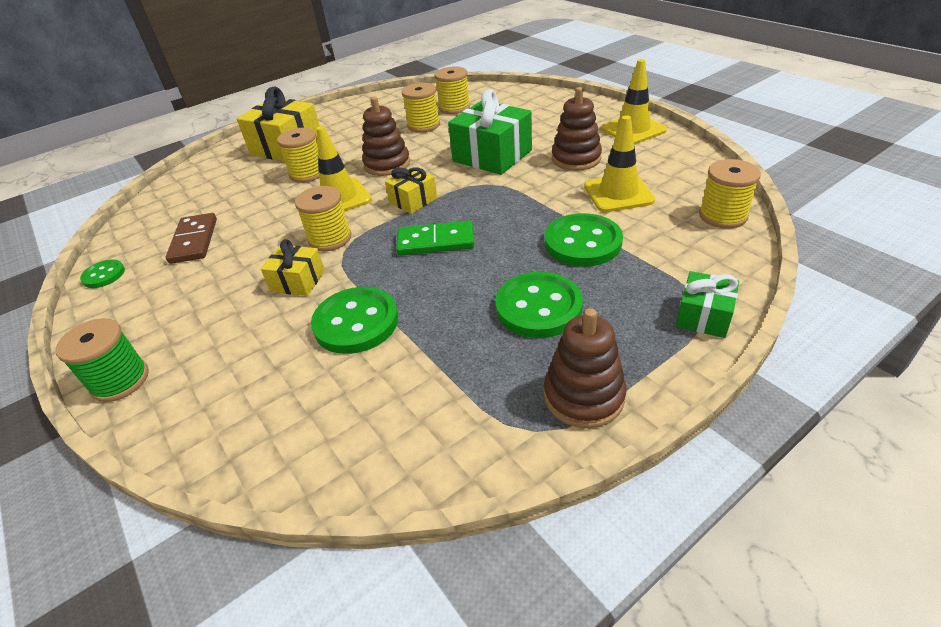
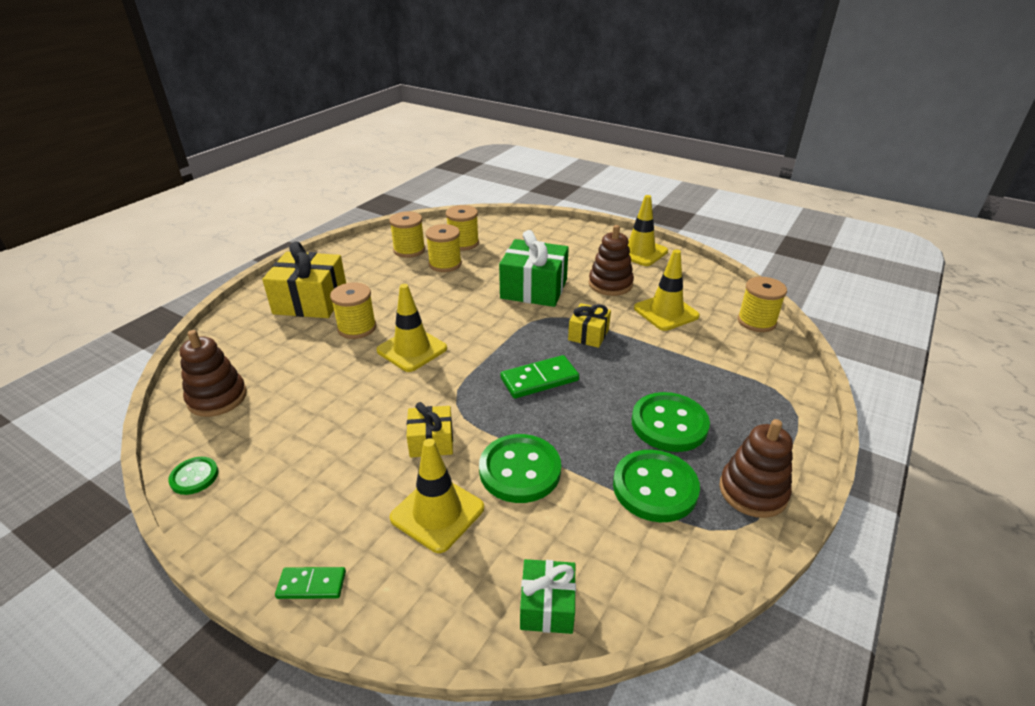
camera: 25 degrees left, 5 degrees down
(120, 381) = (311, 585): green spool -> green domino
(194, 241) = (279, 419): brown domino -> none
(258, 345) = (437, 513): none -> yellow traffic cone
(330, 239) = (433, 393): yellow spool -> yellow spool (409, 250)
(387, 164) = (436, 309): brown stacking toy -> brown stacking toy (217, 398)
(413, 200) = (489, 342): yellow gift -> yellow gift (588, 334)
(582, 242) = (666, 361): green button -> green button (655, 487)
(703, 316) = (795, 407): green gift -> green gift (547, 606)

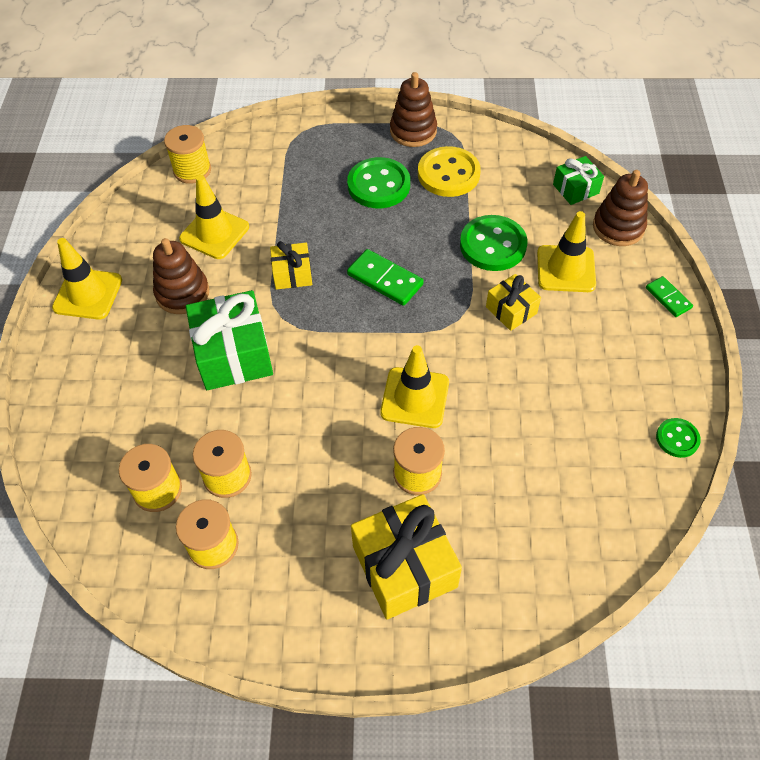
camera: 120 degrees left, 20 degrees up
(217, 398) = (603, 509): brown stacking toy -> brown stacking toy (618, 227)
(655, 487) = (448, 174): green button -> yellow button

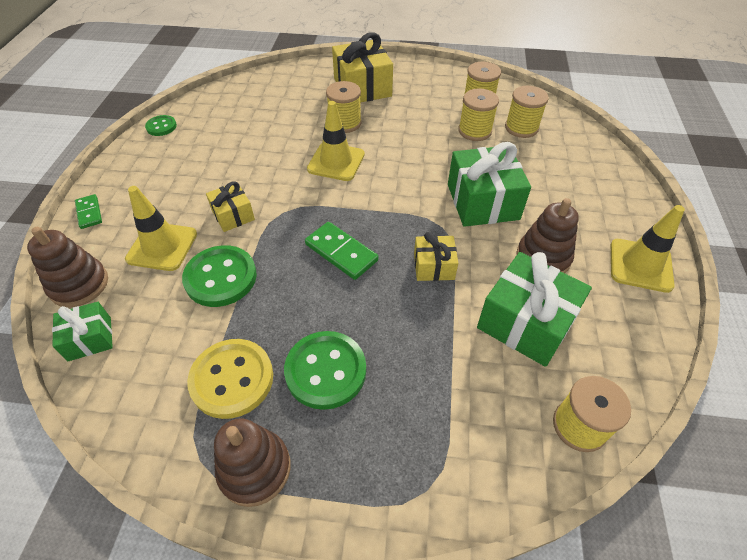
camera: 175 degrees left, 5 degrees down
(214, 233) = (525, 322): yellow traffic cone -> green gift

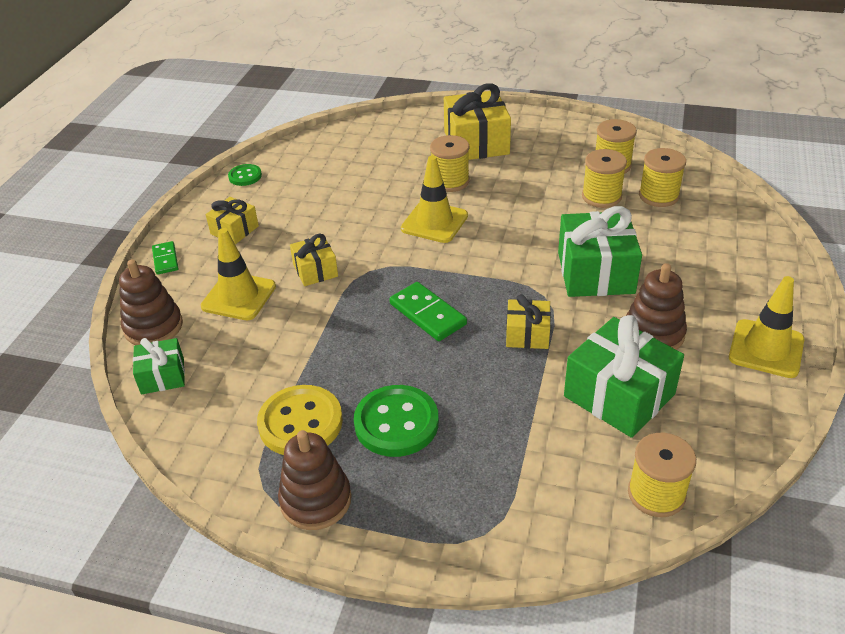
camera: 10 degrees right, 10 degrees down
(154, 179) = (234, 230): none -> yellow gift
(221, 277) = (297, 330): green button -> none

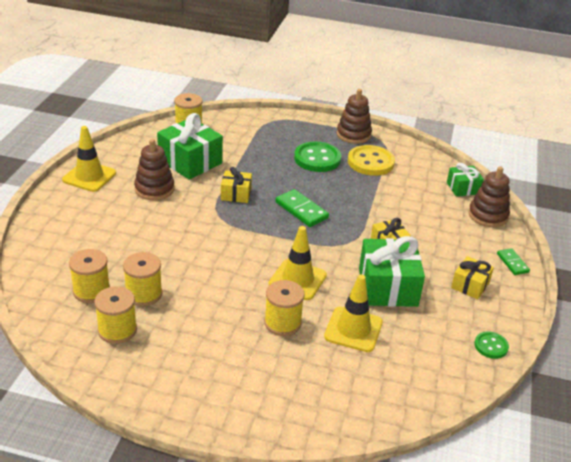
camera: 175 degrees right, 5 degrees down
(239, 296) = (439, 231): yellow traffic cone -> yellow traffic cone (353, 329)
(476, 143) = (252, 374): yellow gift -> none
(595, 273) = (176, 229): green gift -> green gift (387, 287)

